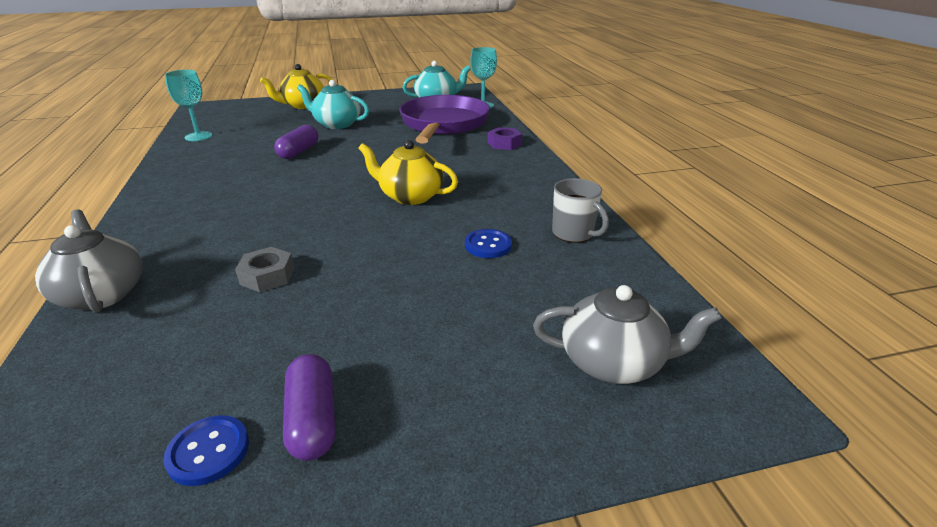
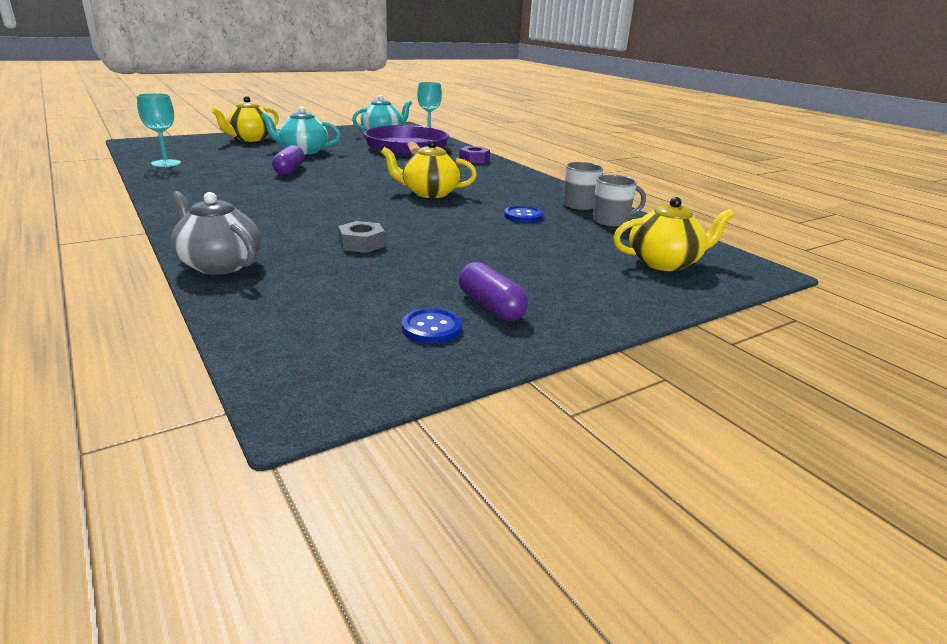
camera: 20 degrees left, 5 degrees down
(594, 267) = (611, 222): none -> grey mug
(613, 362) = (664, 263): grey teapot -> yellow teapot

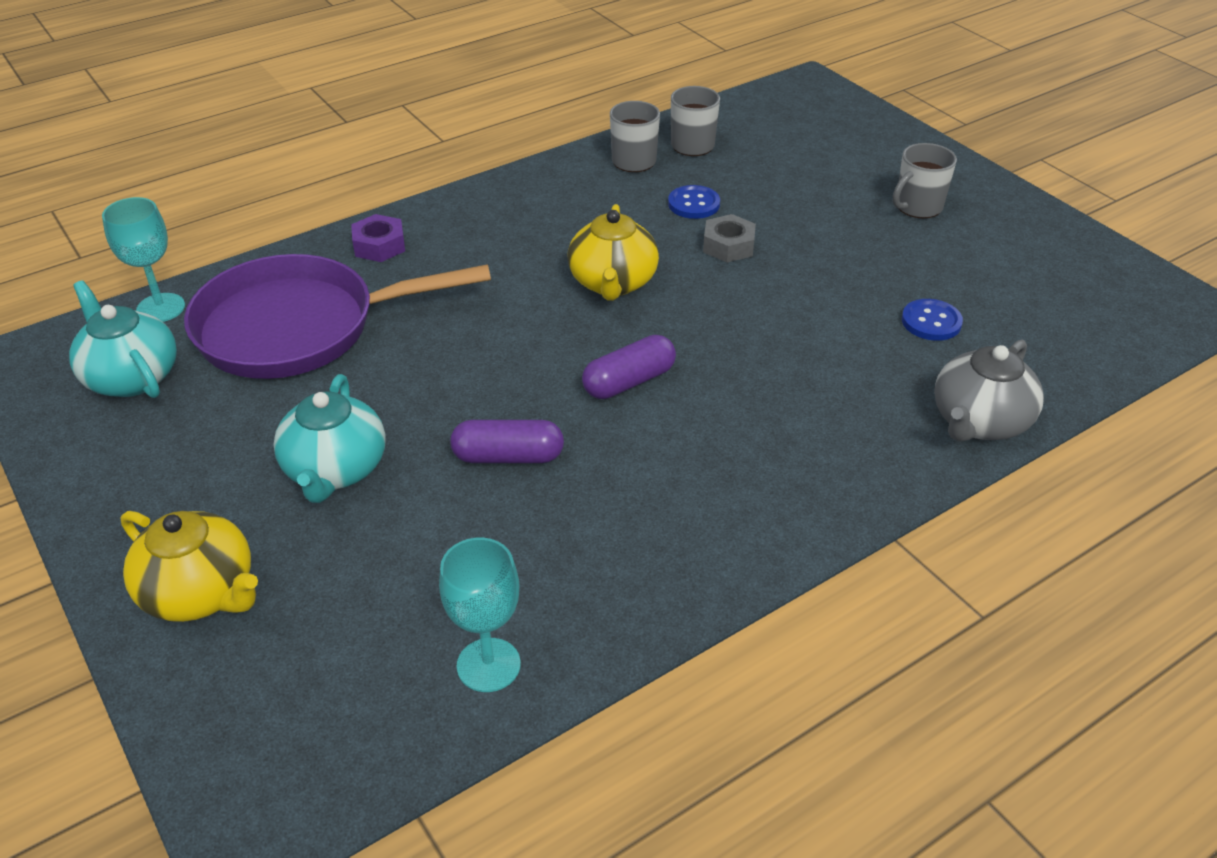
camera: 90 degrees left, 15 degrees up
(361, 244) = (856, 321): grey nut -> grey nut (728, 246)
(432, 328) = (1039, 258): blue button -> blue button (931, 322)
(491, 306) = (976, 228): purple capsule -> purple capsule (629, 382)
(528, 286) = (917, 207): none -> grey mug
(664, 263) = (813, 128): yellow teapot -> none

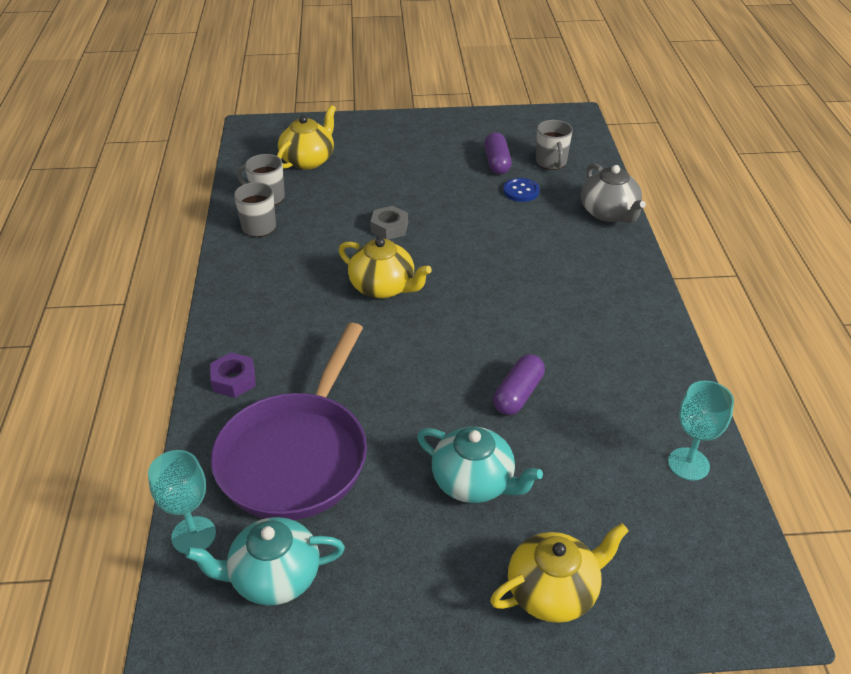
camera: 60 degrees left, 0 degrees up
(629, 382) = (485, 318): purple capsule -> purple capsule (497, 162)
(693, 204) = (333, 223): blue button -> none
(794, 142) = (308, 160): none -> yellow teapot
(917, 207) = (418, 149): grey mug -> grey mug (551, 162)

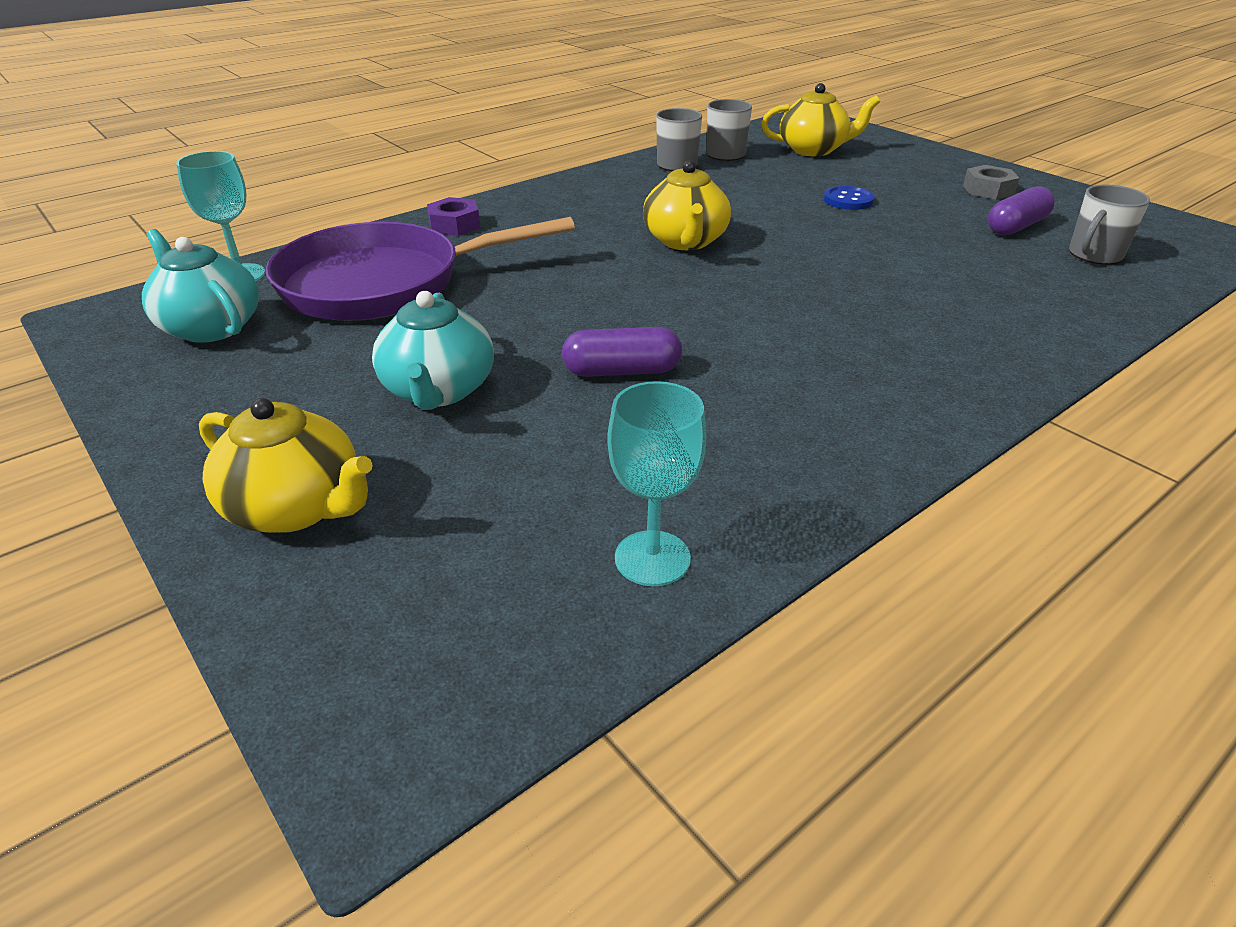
camera: 55 degrees right, 5 degrees down
(389, 228) = (784, 214): grey nut -> grey nut (988, 190)
(521, 191) = (995, 256): blue button -> blue button (848, 200)
(609, 213) = (1082, 323): grey teapot -> none

